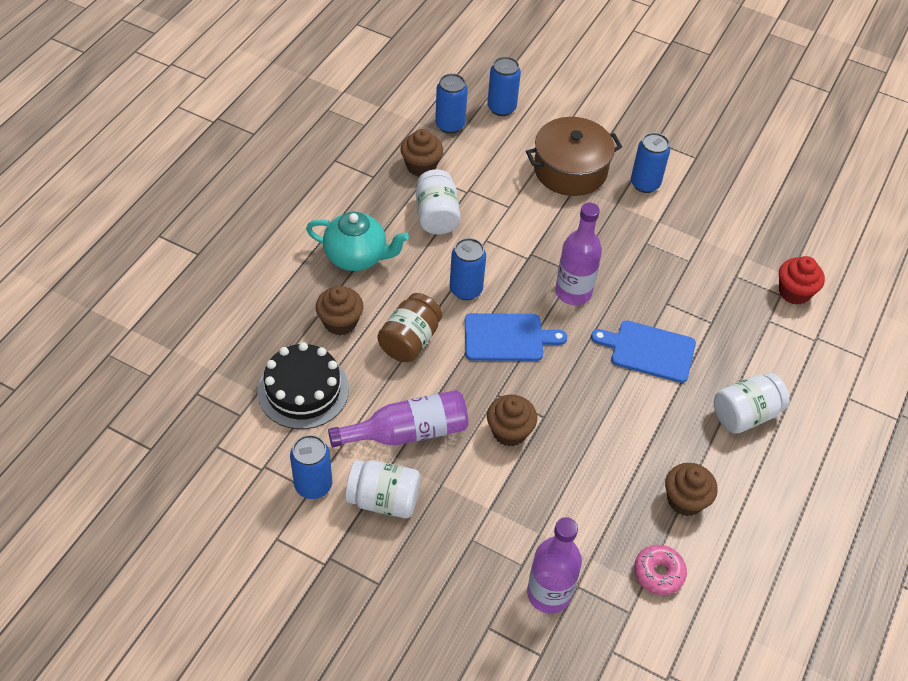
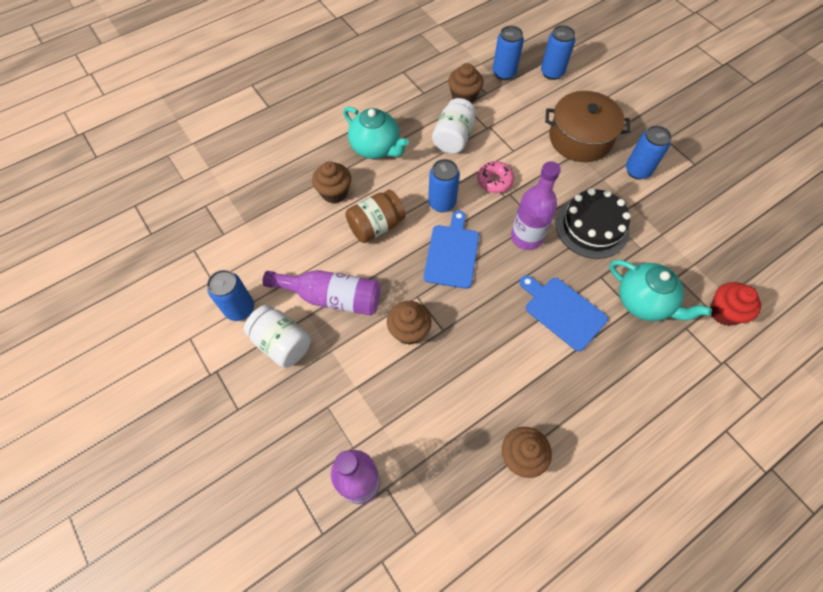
camera: 30 degrees right, 10 degrees up
(303, 390) = (277, 233): black cake -> black cake (592, 227)
(507, 337) = (452, 253): blue cutting board -> blue cutting board turned 105 degrees counterclockwise
(658, 573) = (461, 511): pink donut -> pink donut (494, 181)
(718, 311) = (644, 302): none -> turquoise teapot
(745, 414) = (618, 403): white jar -> none

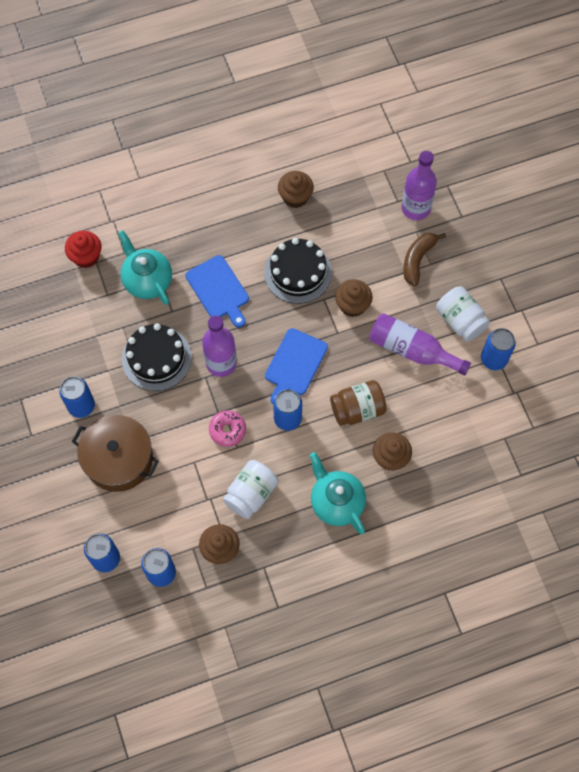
camera: 165 degrees left, 5 degrees up
(344, 407) = (417, 260): none -> brown banana
(483, 354) = (298, 272): none -> black cake

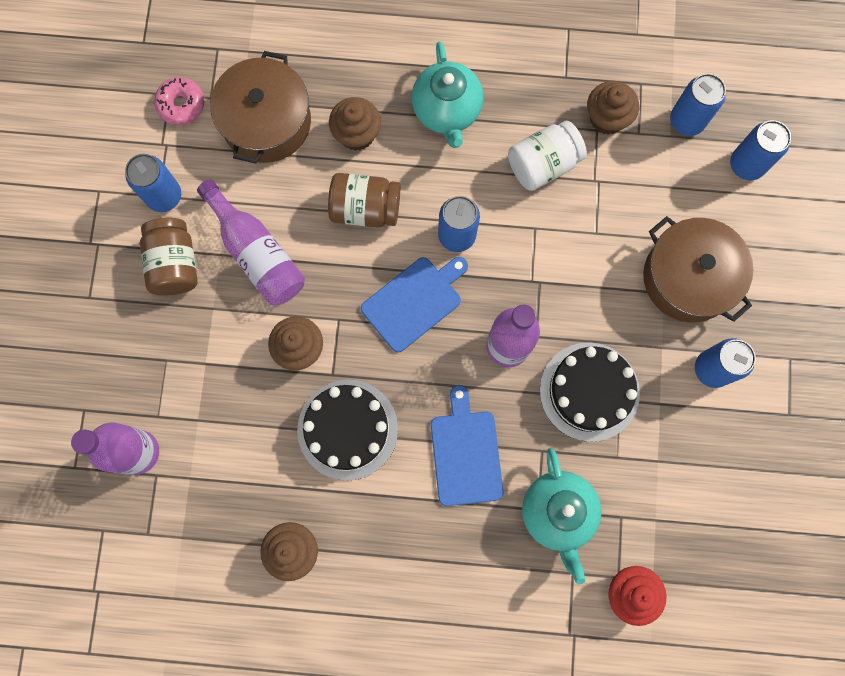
camera: 155 degrees left, 10 degrees up
(227, 430) = (538, 254): pink donut -> pink donut (181, 105)
(417, 260) = (179, 373): brown banana -> none
(456, 438) = (266, 122): none -> brown pot
(460, 320) = (174, 264): white jar -> brown jar

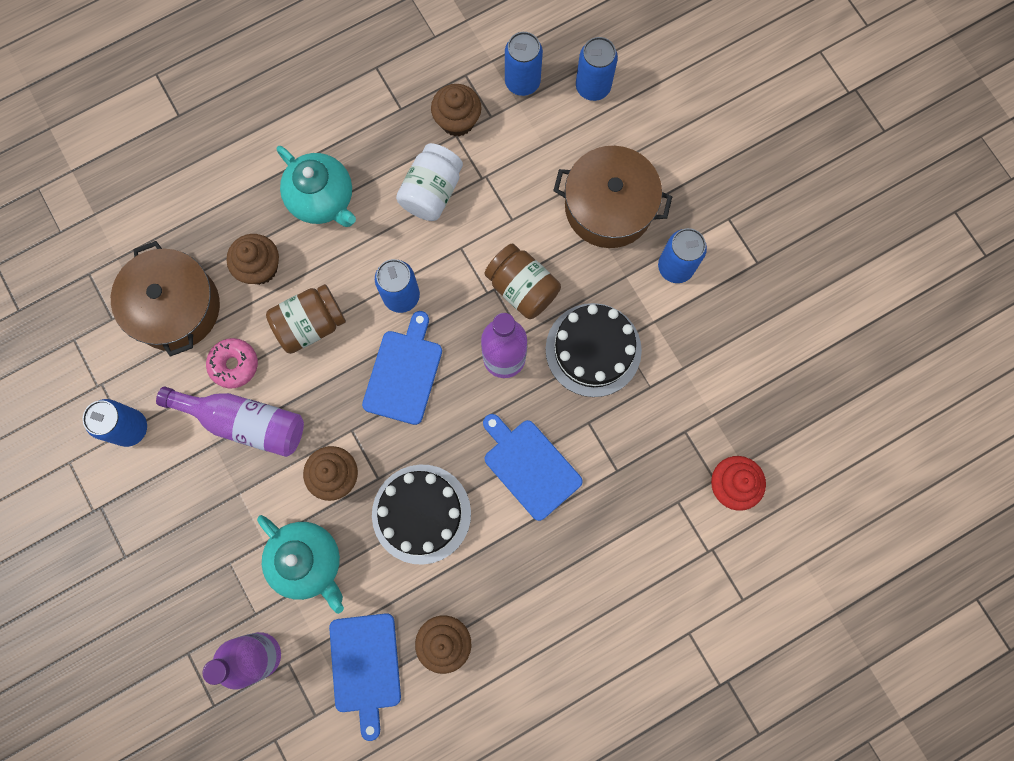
camera: 35 degrees left, 0 degrees up
(174, 264) = (180, 478): brown jar -> brown jar (522, 288)
(181, 105) = (91, 341): pink donut -> pink donut (234, 365)
(215, 523) = (365, 667): none -> blue cutting board
(557, 513) = (634, 463): turquoise teapot -> turquoise teapot (308, 562)

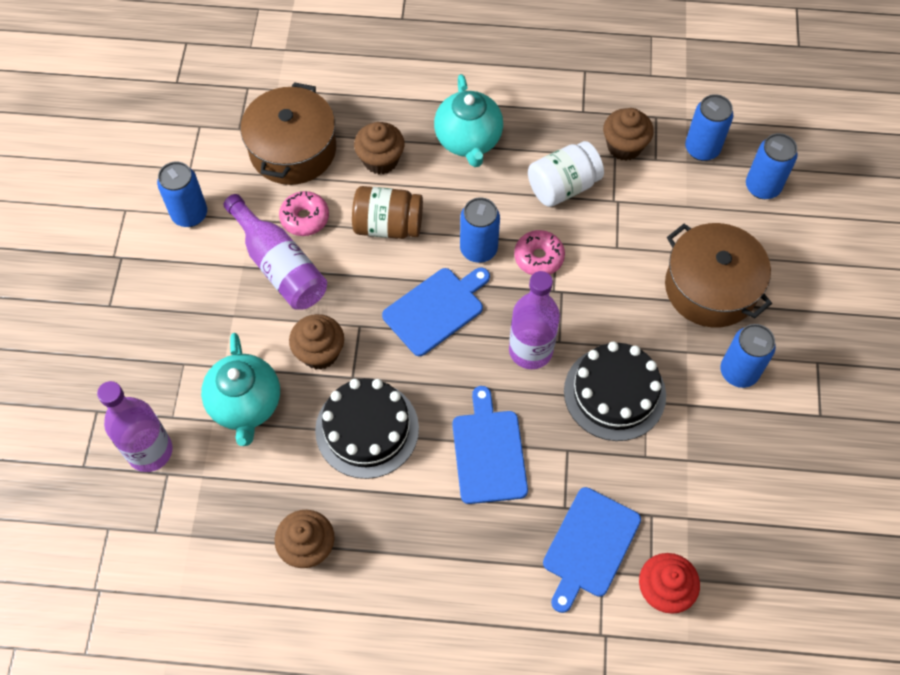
camera: 35 degrees right, 15 degrees down
(365, 667) = (226, 521): blue cutting board -> blue cutting board (590, 546)
(455, 271) = (538, 257): none -> pink donut
(522, 288) = (586, 305): brown jar -> none

